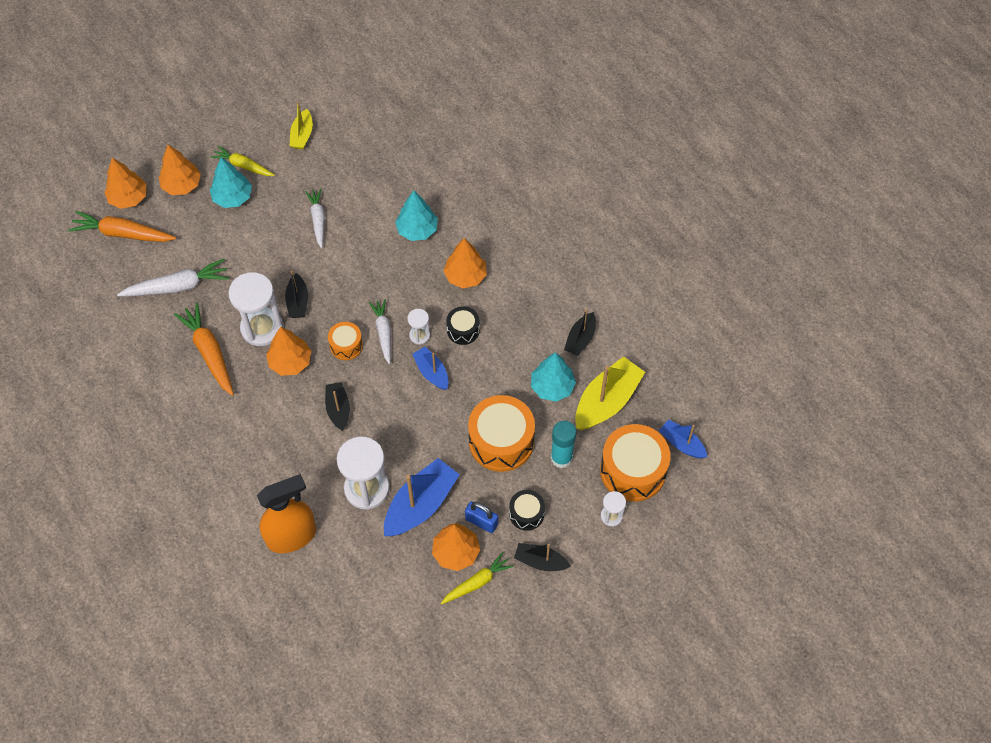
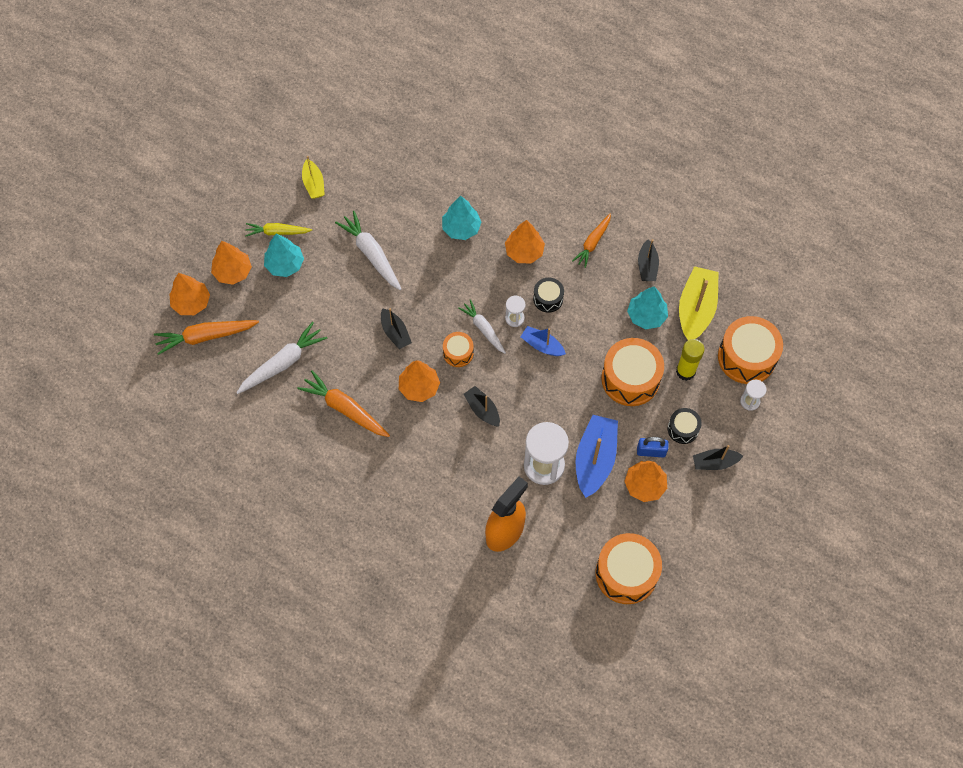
camera: 25 degrees left, 5 degrees up
(262, 328) = (378, 368): white hourglass -> none
(318, 220) = (371, 254): white carrot -> white carrot, size x1.51
(387, 631) = (626, 573): none -> orange drum
(477, 582) = (674, 502): yellow carrot -> none
(538, 295) = (592, 243): none -> orange carrot
(561, 458) = (685, 371): turquoise glue stick -> yellow glue stick
(682, 443) = (773, 318): blue boat -> none

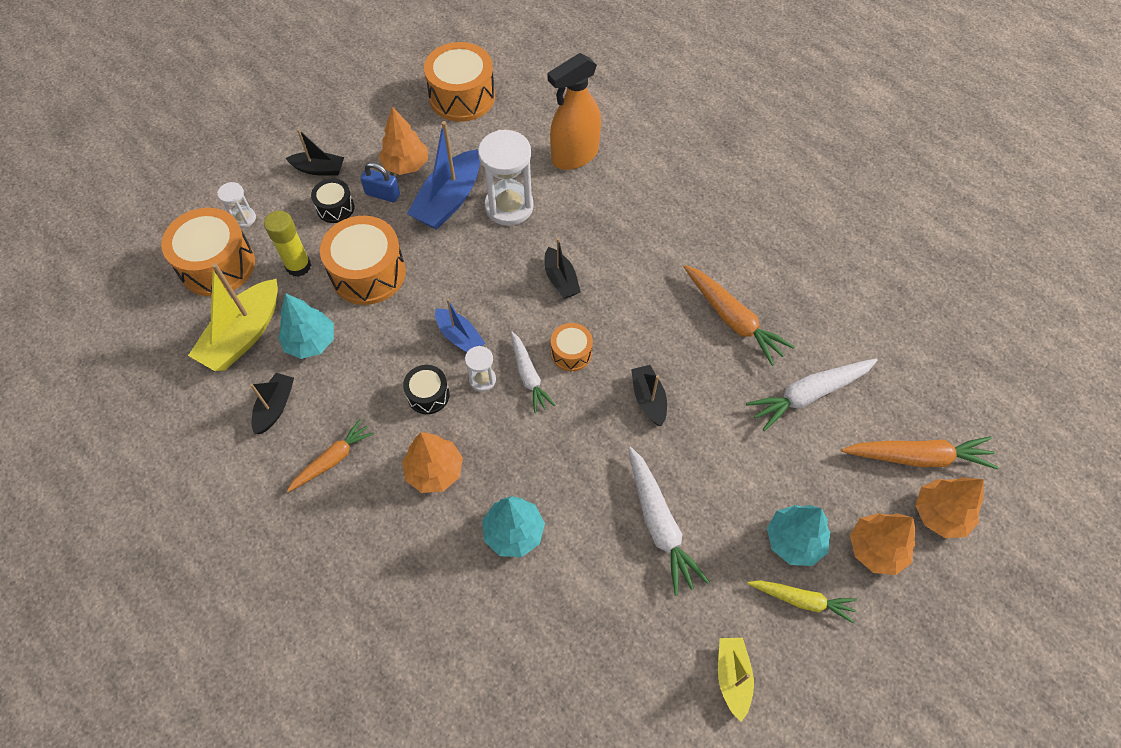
camera: 165 degrees left, 5 degrees down
(419, 387) = (633, 323): orange tree -> none

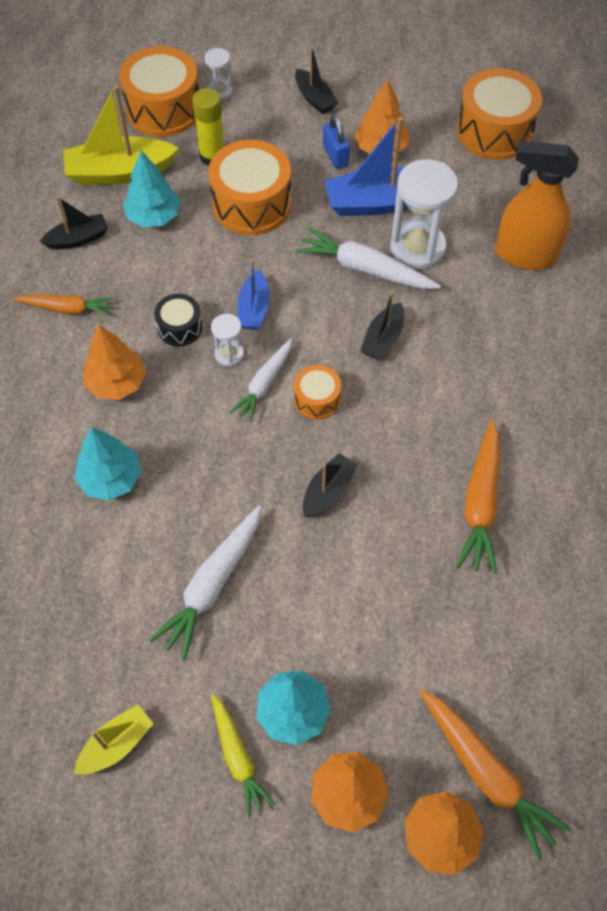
camera: 50 degrees right, 0 degrees up
(335, 208) = (290, 137): black drum -> none
(808, 394) = (462, 625): white carrot -> white carrot (365, 269)

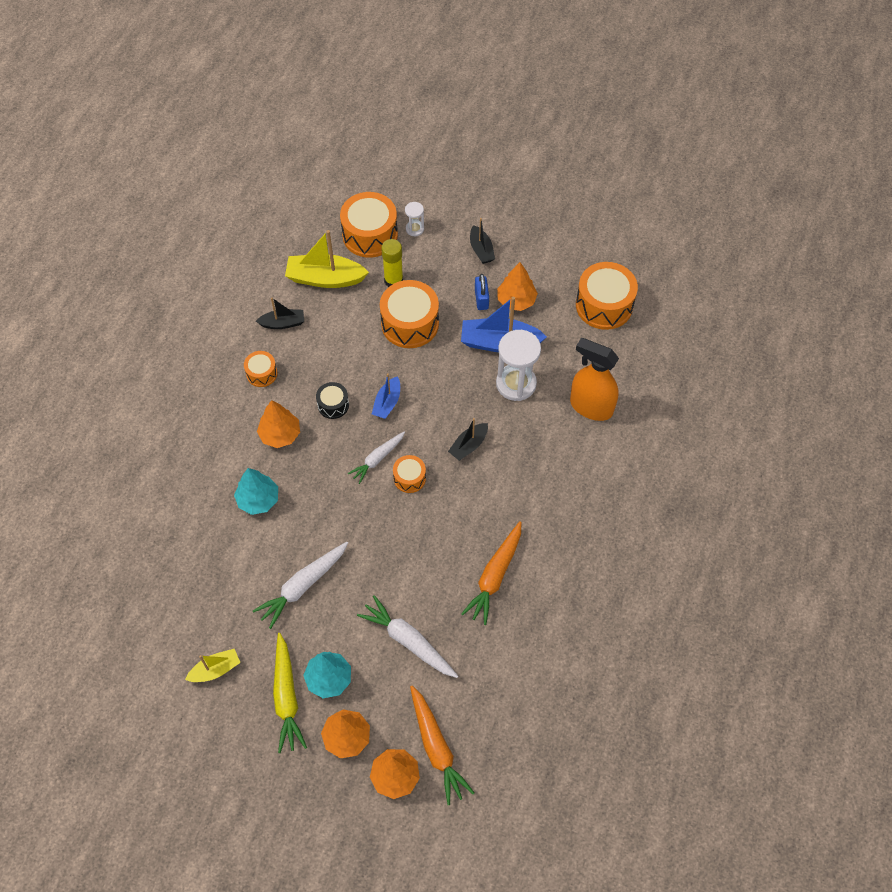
camera: 15 degrees right, 0 degrees up
(67, 309) = (261, 373): orange carrot -> orange drum
(154, 216) = (339, 318): turquoise tree -> none
(229, 354) = (360, 432): white hourglass -> none
(238, 757) = (286, 697): yellow carrot -> yellow carrot, size x1.51
(328, 491) = (396, 543): black boat -> none
(365, 269) = (473, 391): white carrot -> white carrot (408, 641)

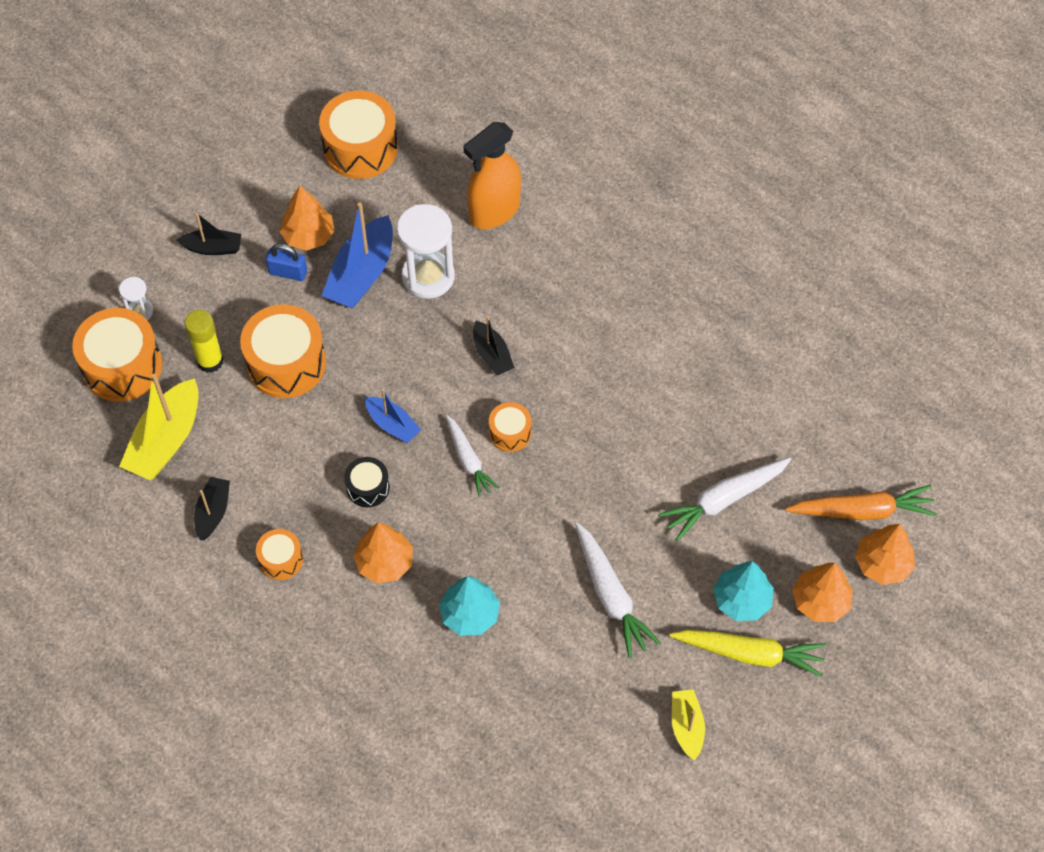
camera: 70 degrees left, 0 degrees up
(494, 576) = (675, 384): orange carrot -> none

